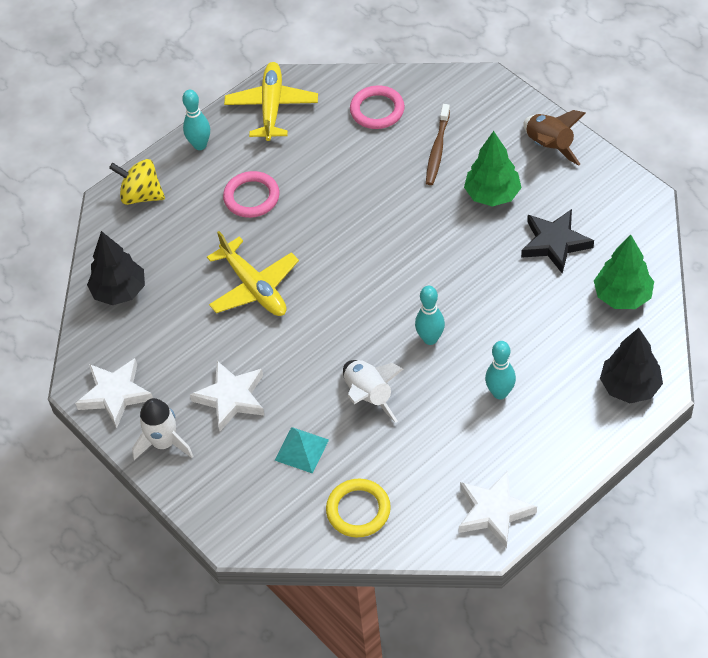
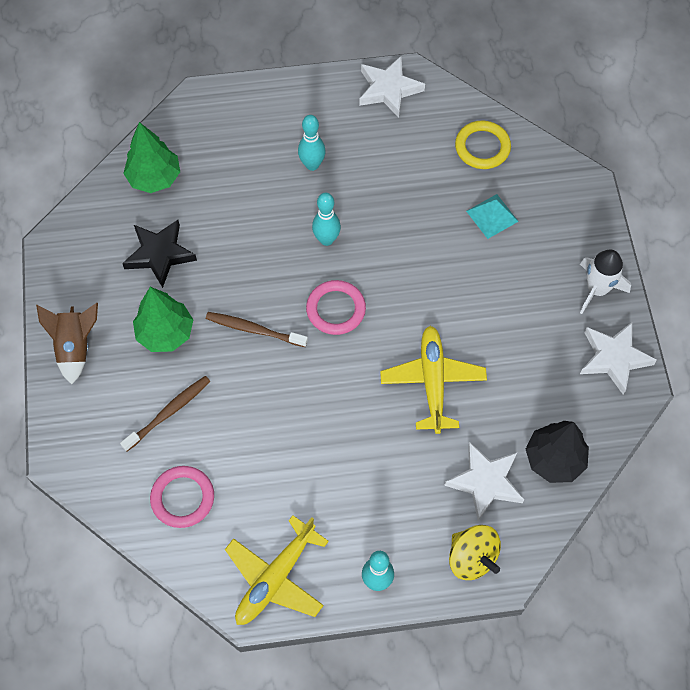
camera: 150 degrees left, 10 degrees up
(231, 398) = (519, 292): white star -> white star (485, 482)
(251, 197) = (370, 480): pink ring -> pink ring (336, 309)
(369, 396) = (410, 225): white rocket -> none
(426, 238) = (254, 329): none -> brown toothbrush
(630, 386) = (218, 111): black tree -> none

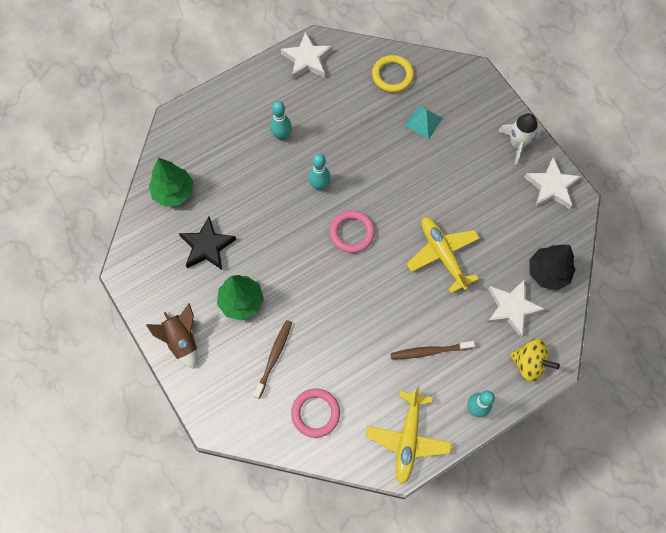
camera: 25 degrees left, 5 degrees up
(254, 329) = (302, 272): brown toothbrush -> brown toothbrush (429, 351)

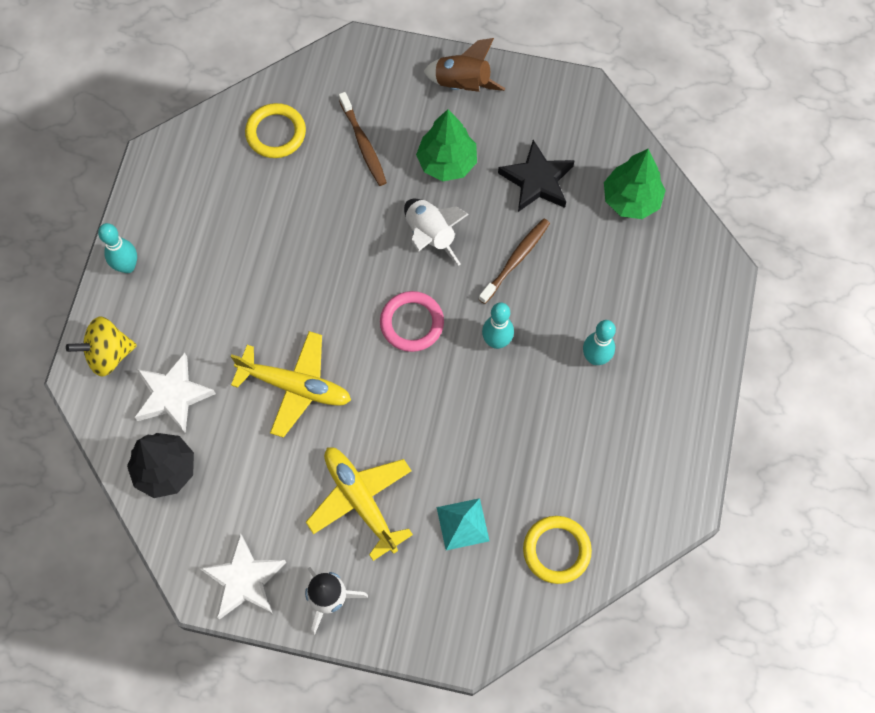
camera: 135 degrees right, 0 degrees up
(294, 269) = (430, 235): none -> white rocket
(307, 59) = (671, 475): white star -> none
(315, 413) = (276, 133): pink ring -> yellow ring
(408, 439) = (169, 185): yellow plane -> yellow plane (360, 501)
(429, 351) = (220, 278): brown toothbrush -> brown toothbrush (516, 260)

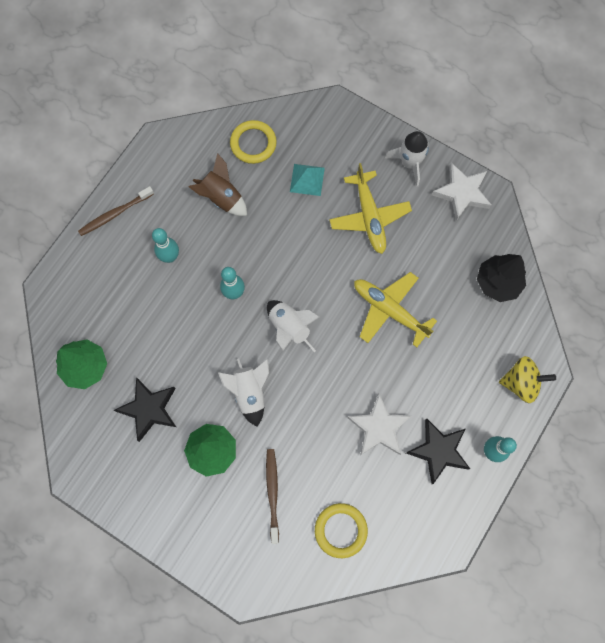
camera: 160 degrees left, 5 degrees up
(173, 395) = (480, 334): white star -> white star (379, 427)
(189, 246) = (438, 451): none -> black star
(412, 323) = (289, 328): pink ring -> white rocket
(462, 84) = (170, 520): brown rocket -> brown rocket (221, 197)
(516, 260) = (193, 350): brown toothbrush -> brown toothbrush (115, 214)

